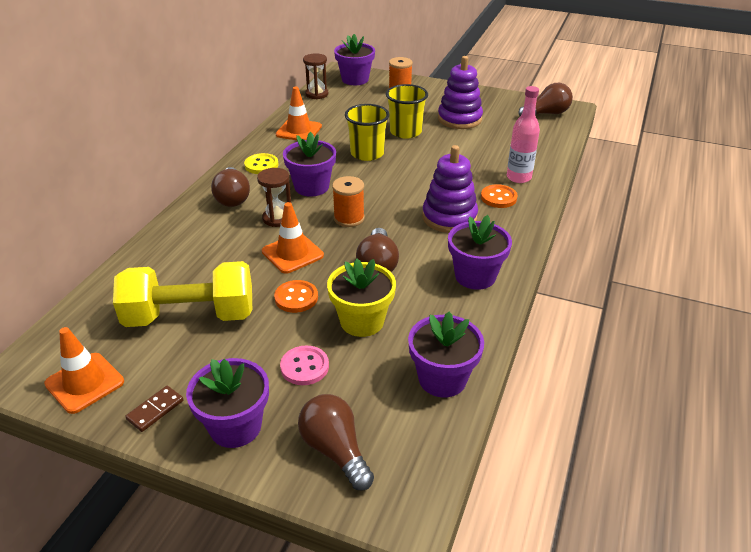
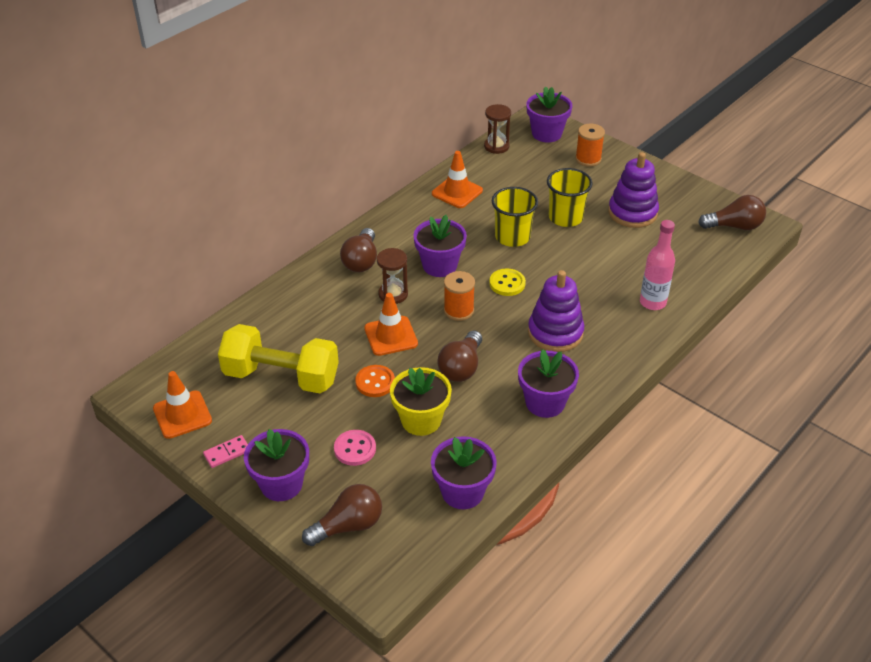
camera: 20 degrees right, 5 degrees up
(155, 410) = (227, 453): brown domino -> pink domino
(261, 165) = (403, 228): yellow button -> yellow button (507, 283)
(335, 450) = (348, 526): brown light bulb -> brown light bulb turned 75 degrees clockwise
(498, 198) = (617, 322): orange button -> none

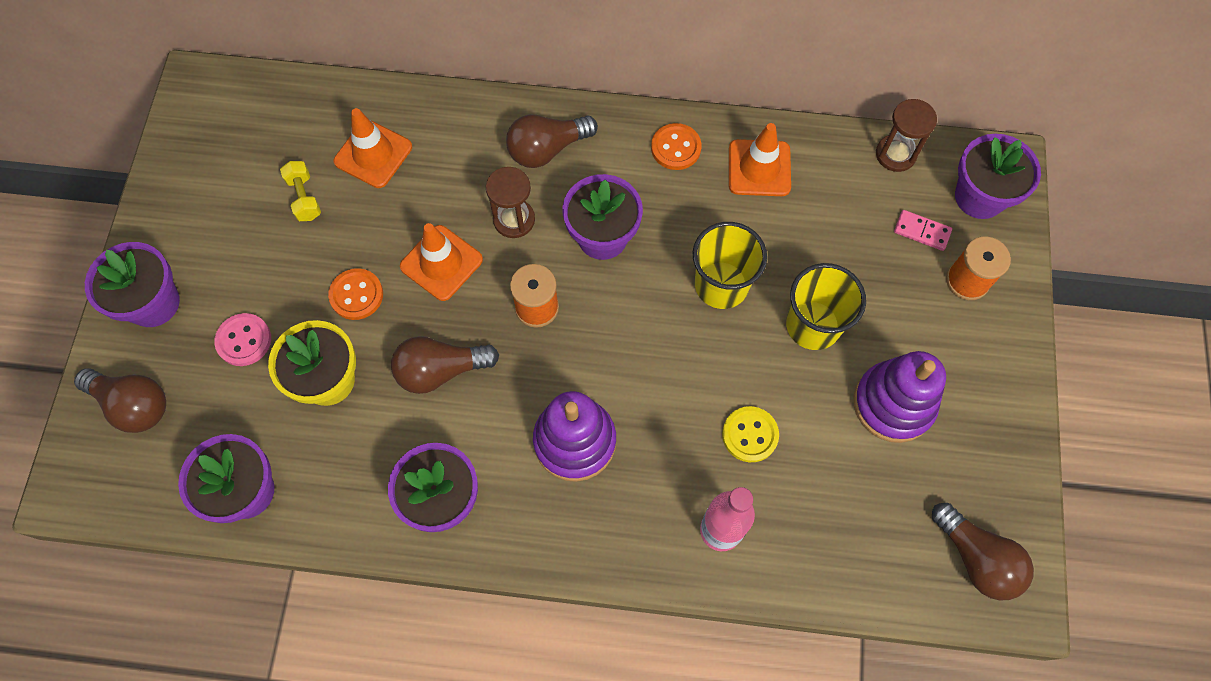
camera: 55 degrees right, 25 degrees up
(182, 415) = (192, 146): orange traffic cone -> orange traffic cone (373, 154)
(227, 453) = (165, 224): pink domino -> pink domino (922, 231)
(281, 377) = (304, 198): yellow dumbbell -> yellow dumbbell, size x0.41
(413, 214) = (676, 148): none -> orange button
(507, 283) = (626, 332): yellow button -> yellow button (750, 435)

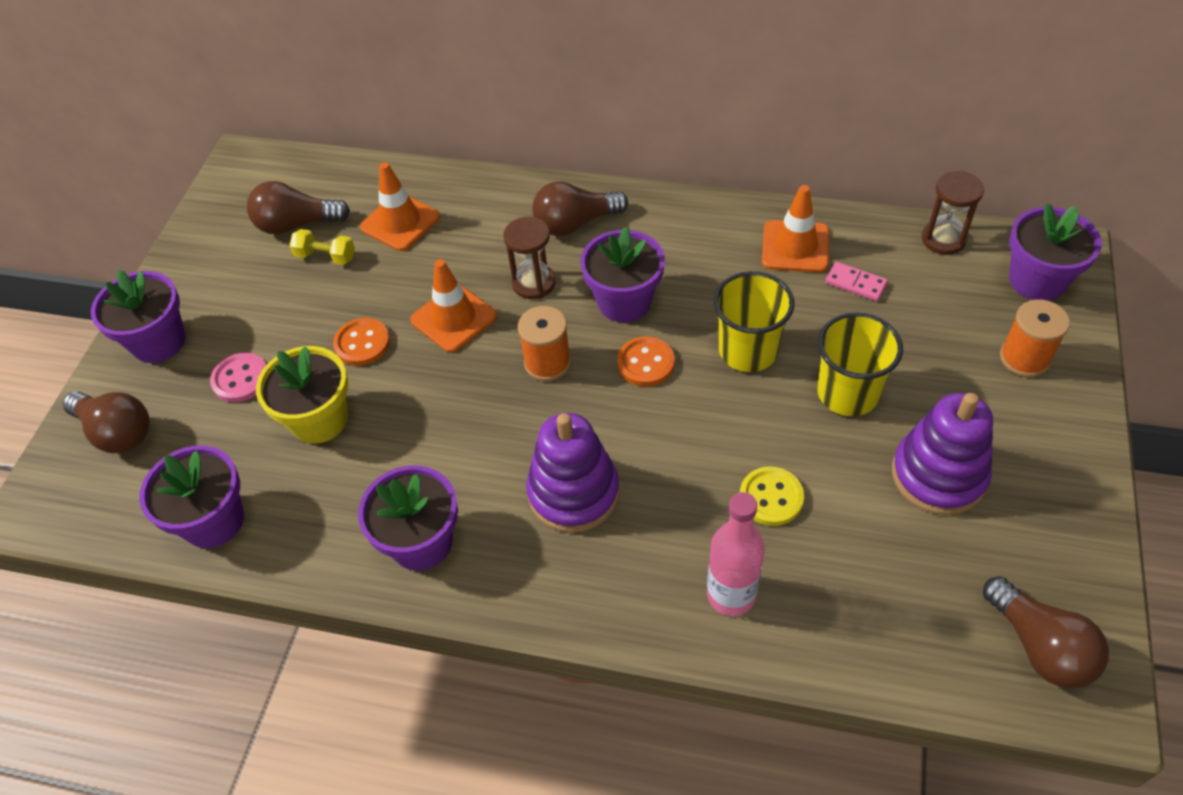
camera: 10 degrees right, 15 degrees down
(304, 198) = (326, 256): yellow dumbbell -> yellow dumbbell turned 60 degrees counterclockwise
(440, 370) = (438, 416): brown light bulb -> brown light bulb (296, 224)
(676, 148) = (708, 226): orange button -> orange button (645, 363)
(922, 231) = (972, 310): pink domino -> pink domino (855, 283)

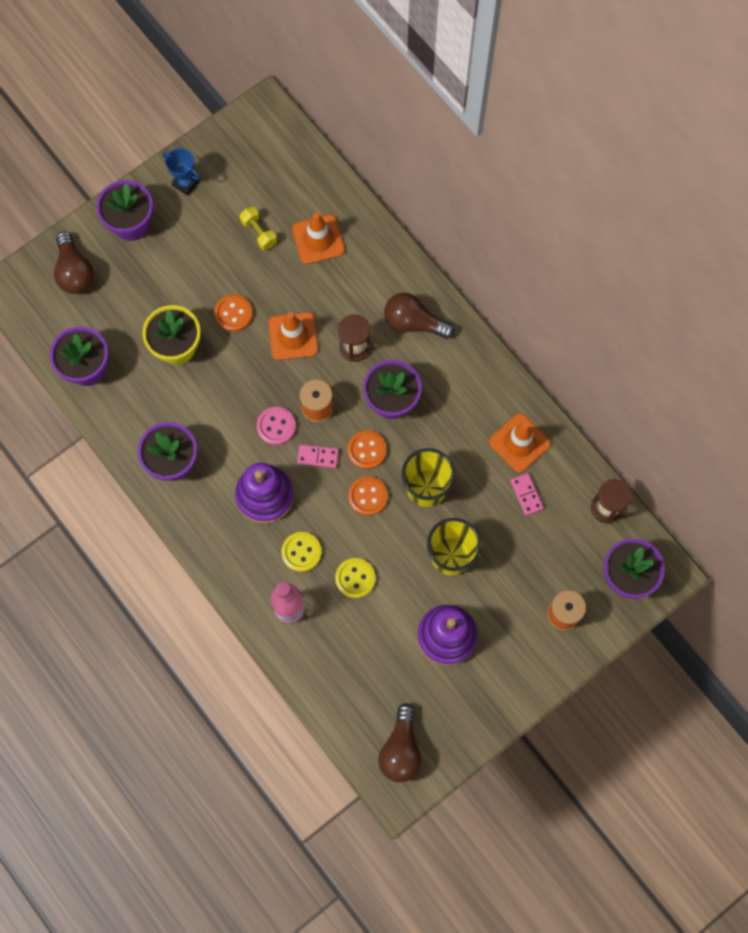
camera: 35 degrees right, 20 degrees up
(198, 267) = (185, 183): none -> blue trophy
(241, 379) = (156, 286): pink button -> pink button (276, 426)
(296, 224) = (260, 193): brown light bulb -> none
(597, 408) = (318, 457): none -> pink domino
(679, 519) = (301, 552): none -> yellow button
(694, 405) = (368, 496): none -> orange button

